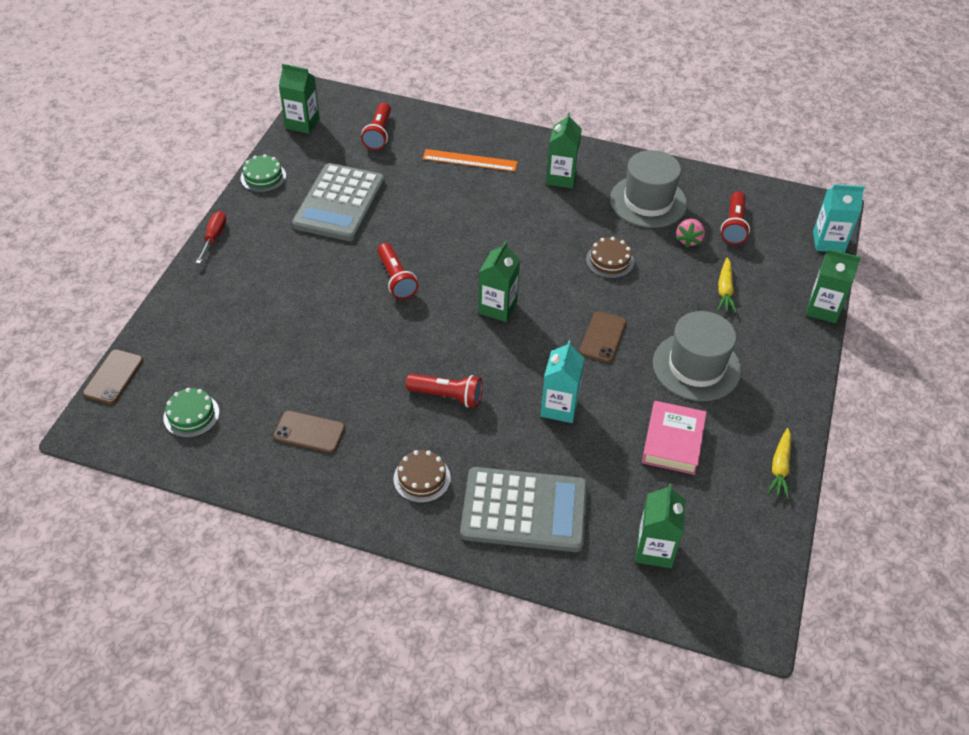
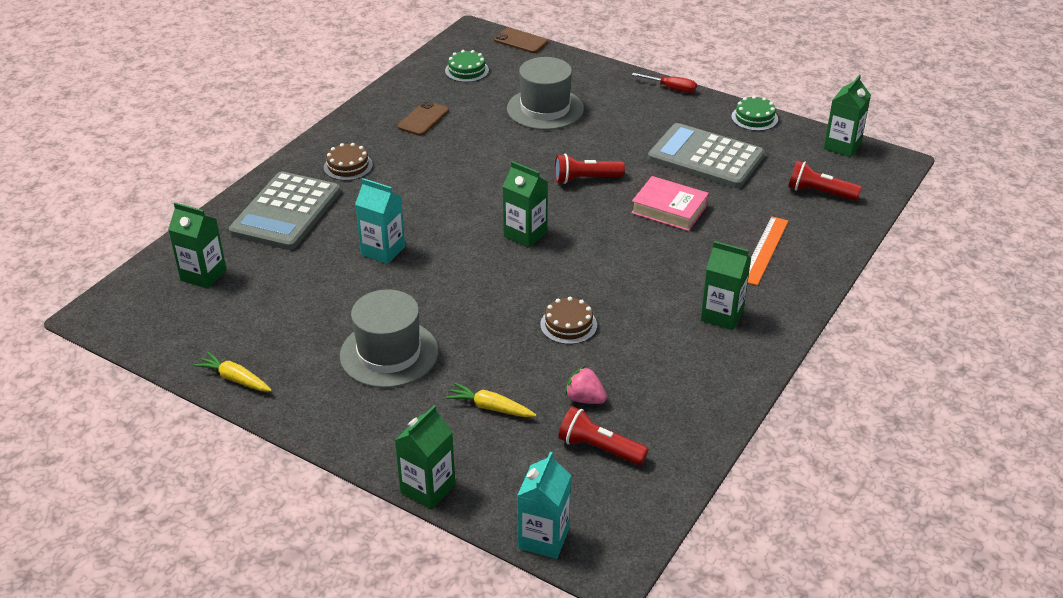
camera: 105 degrees right, 10 degrees down
(447, 396) = (427, 190): red flashlight -> none
(603, 337) = (458, 296): brown phone -> none
(648, 201) = (663, 380): grey hat -> grey hat (545, 109)
(673, 442) = (305, 313): pink book -> pink book (669, 209)

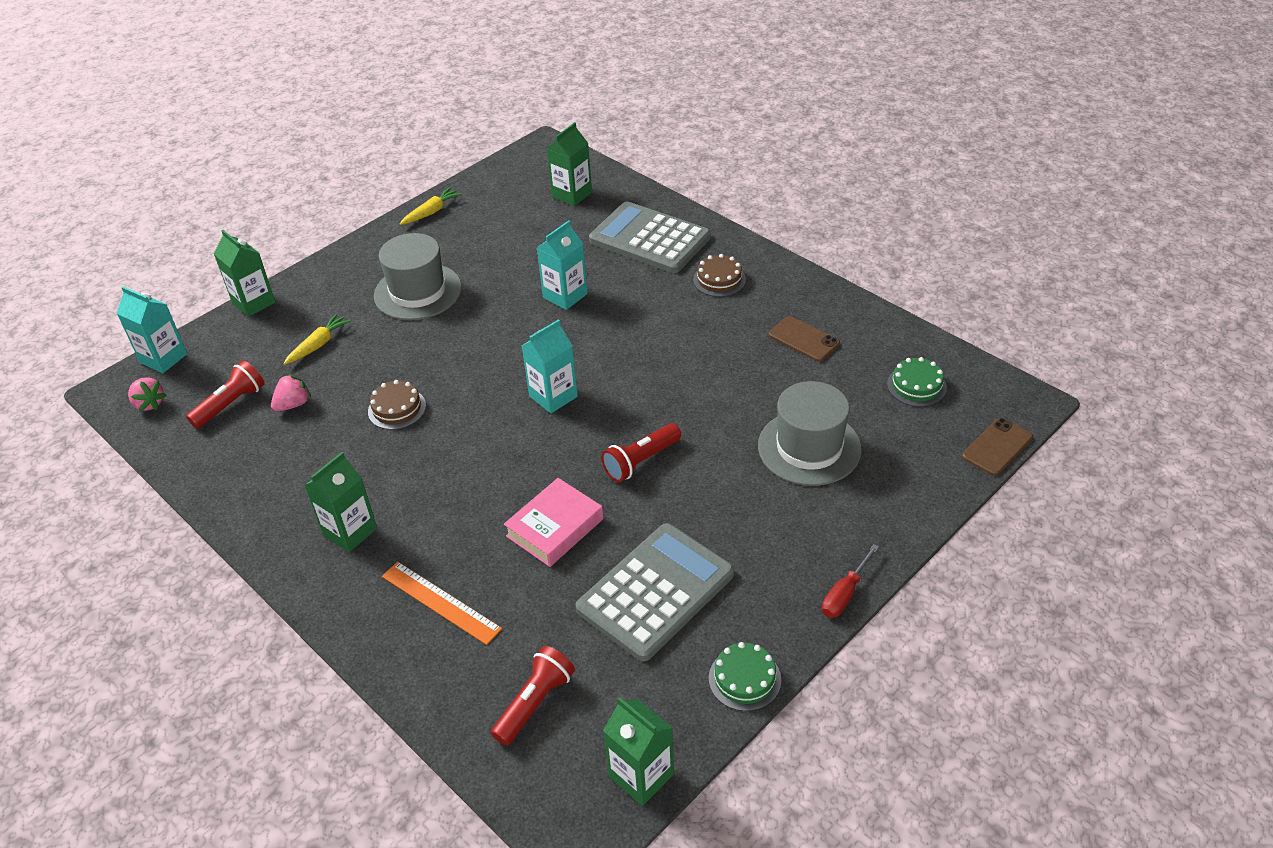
camera: 105 degrees right, 5 degrees up
(525, 234) = (553, 396): green carton -> turquoise carton
(585, 179) = (641, 461): red flashlight -> red flashlight turned 135 degrees counterclockwise
(619, 520) = (149, 403): none -> pink strawberry

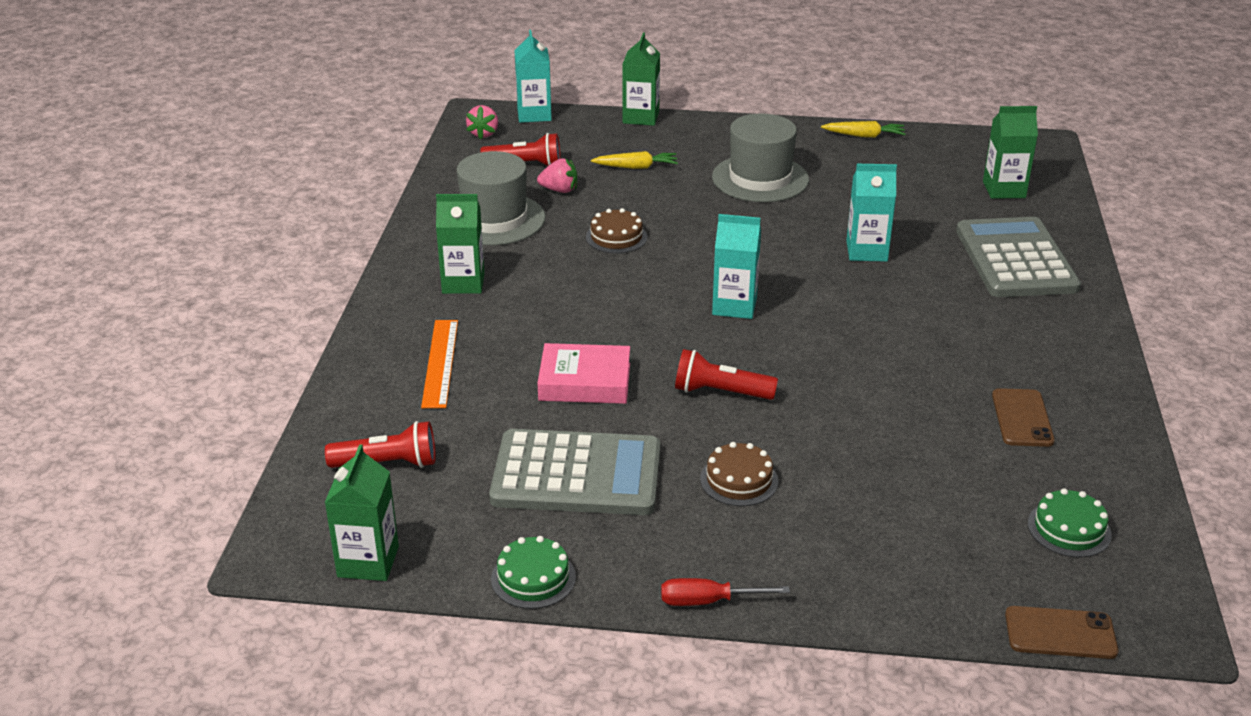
camera: 50 degrees right, 10 degrees down
(719, 279) = (1025, 326): brown cake -> brown cake (739, 480)
(809, 447) = (874, 490): grey hat -> grey hat (494, 219)

